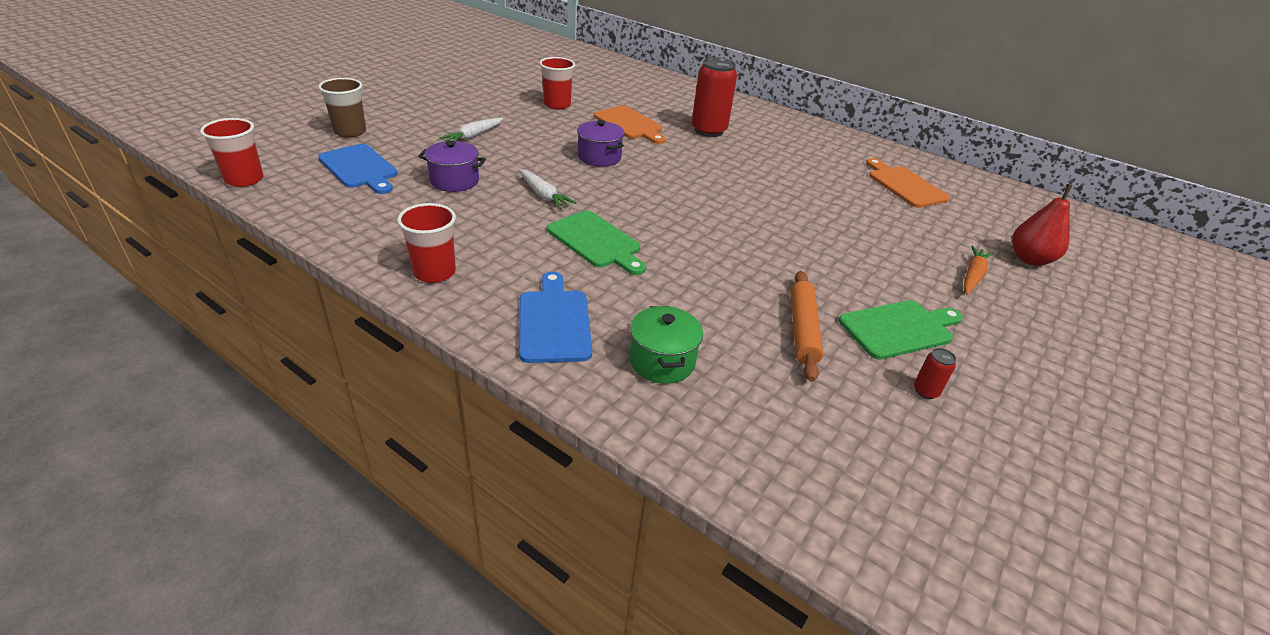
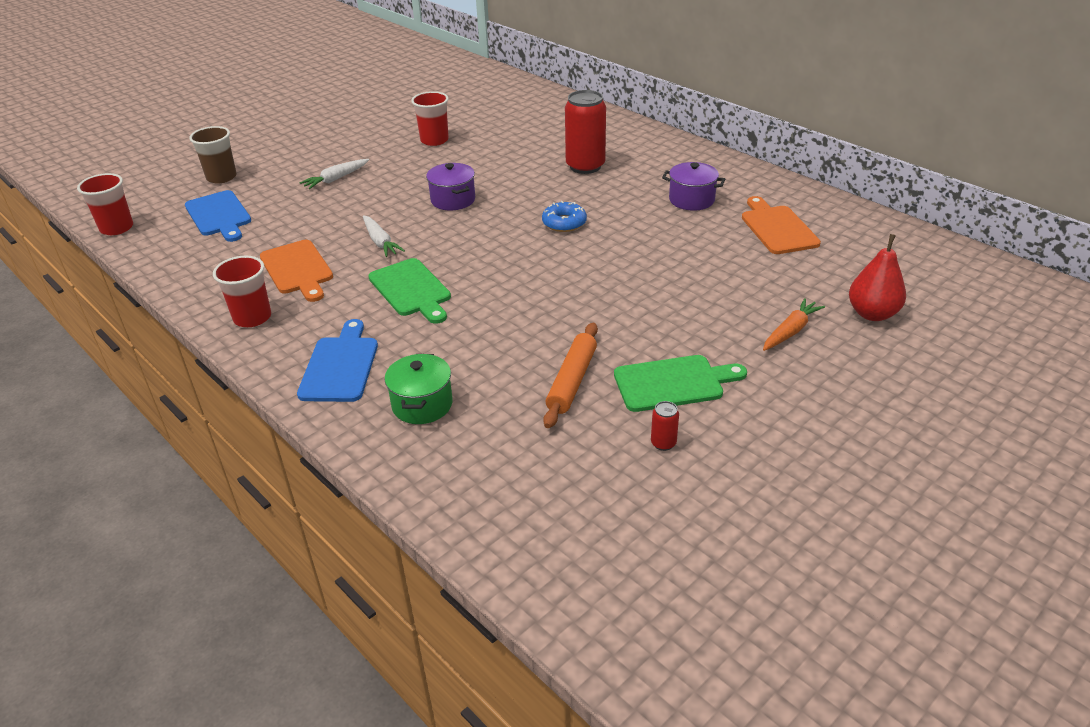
camera: 15 degrees right, 0 degrees up
(454, 181) = (301, 228): purple pot -> purple pot (691, 200)
(629, 124) = (501, 161): orange cutting board -> orange cutting board (297, 269)
(715, 179) = (564, 223): none -> blue donut

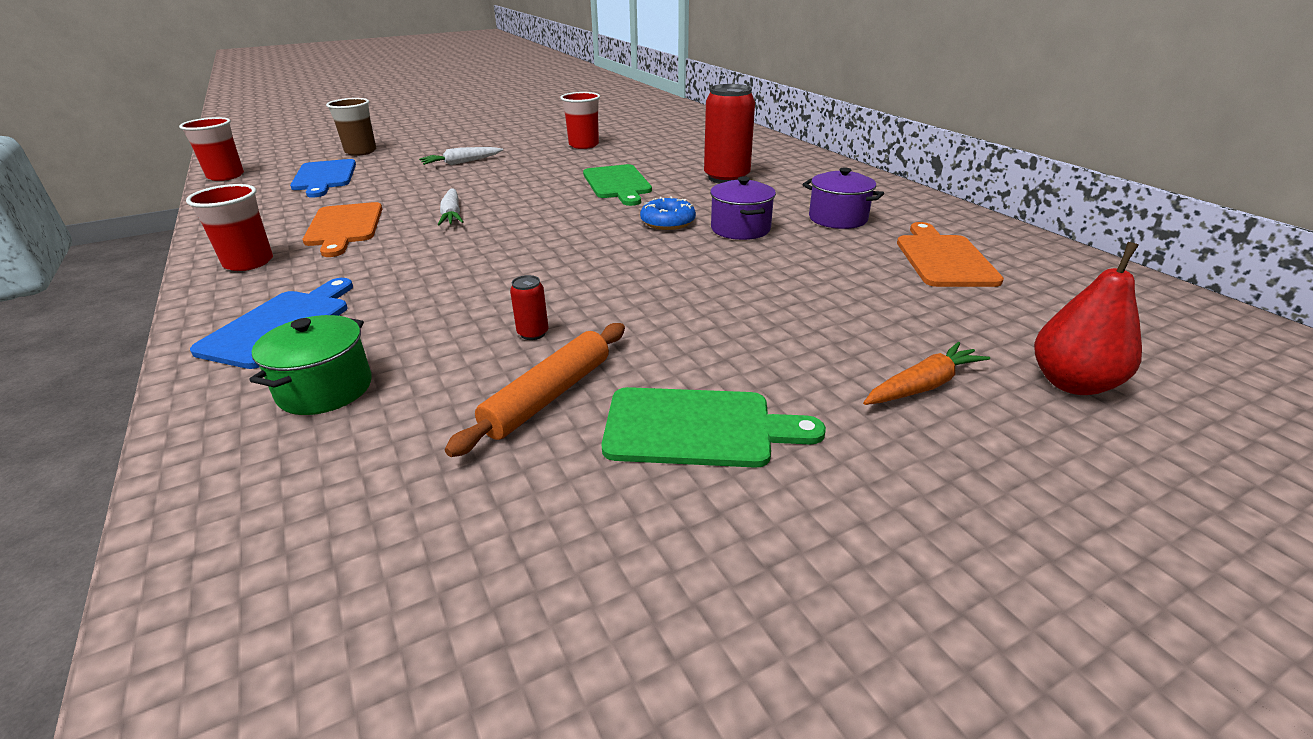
camera: 15 degrees right, 5 degrees down
(411, 290) = (440, 261): green cutting board -> green cutting board (617, 184)
(453, 200) = (561, 190): purple pot -> purple pot (740, 229)
(663, 443) = (624, 524): red can -> red can (533, 333)

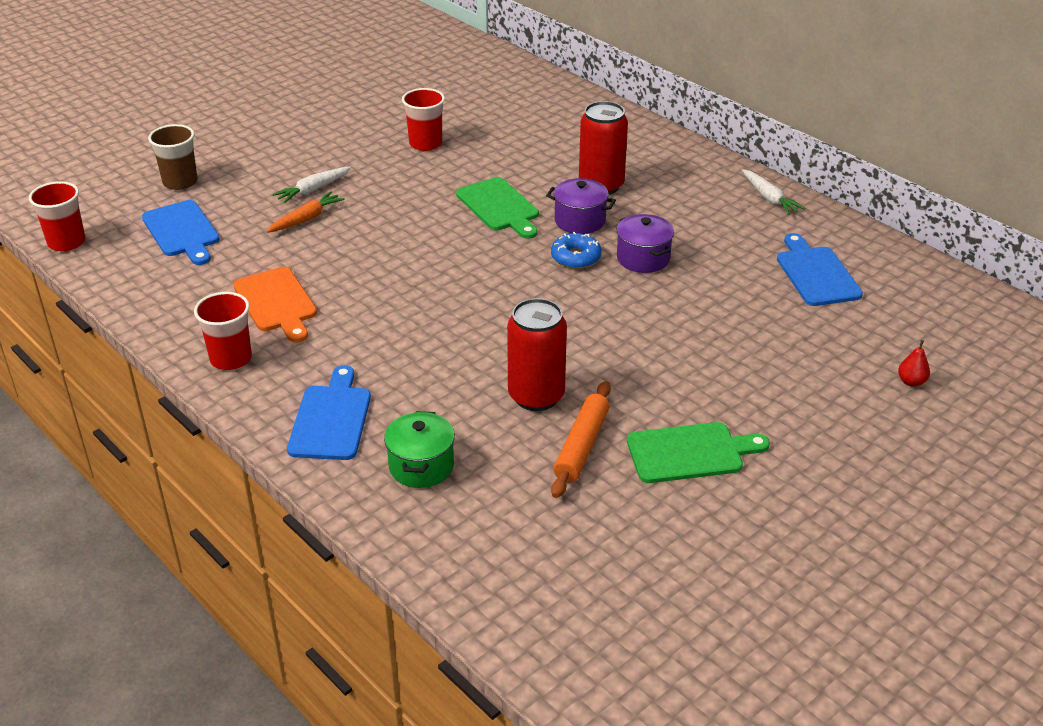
camera: 15 degrees left, 5 degrees up
(452, 215) = (368, 272): white carrot -> white carrot (769, 198)
(533, 333) = (536, 396): red can -> red can, size x2.34
(838, 219) = (721, 234): purple pot -> purple pot (580, 221)
(923, 386) = (820, 398): orange carrot -> orange carrot (306, 219)
(943, 258) = (816, 274): orange cutting board -> blue cutting board
(1072, 383) = (911, 382): red pear -> red pear, size x0.52

